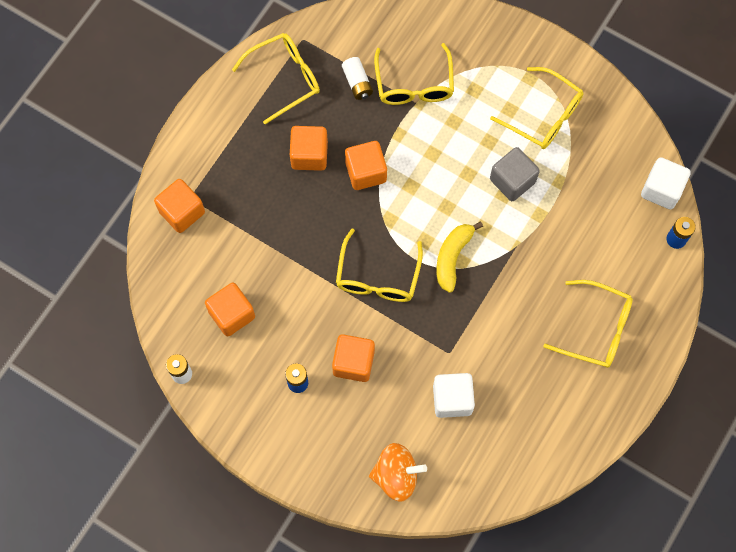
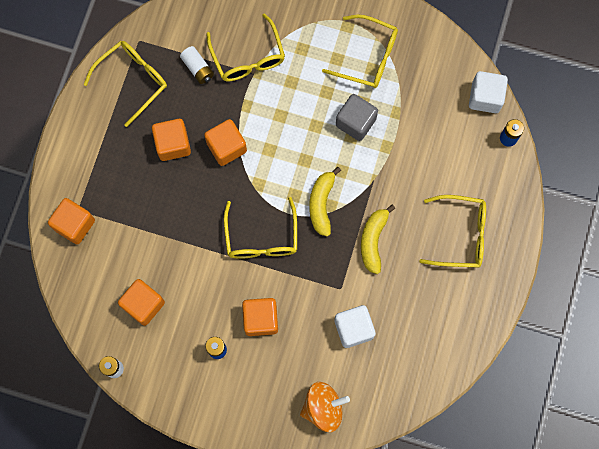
camera: 15 degrees left, 5 degrees up
(498, 311) = (373, 240): none -> yellow banana

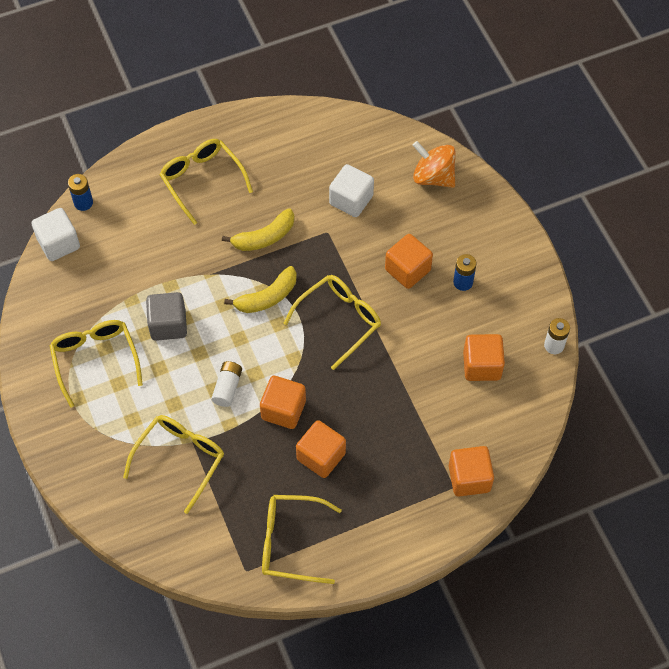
camera: 130 degrees left, 15 degrees down
(198, 68) = (228, 494): white battery -> white battery (227, 387)

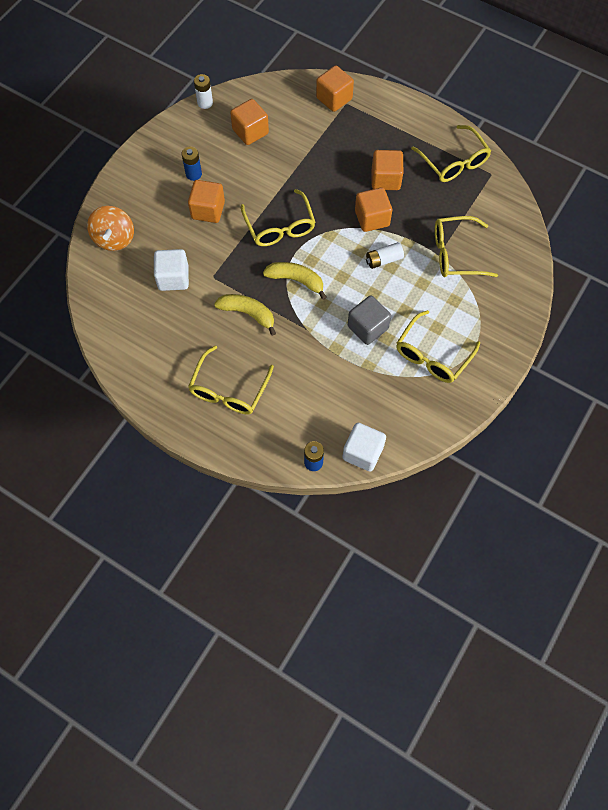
camera: 125 degrees left, 5 degrees up
(339, 320) = (280, 226): yellow glasses -> yellow glasses turned 120 degrees counterclockwise

